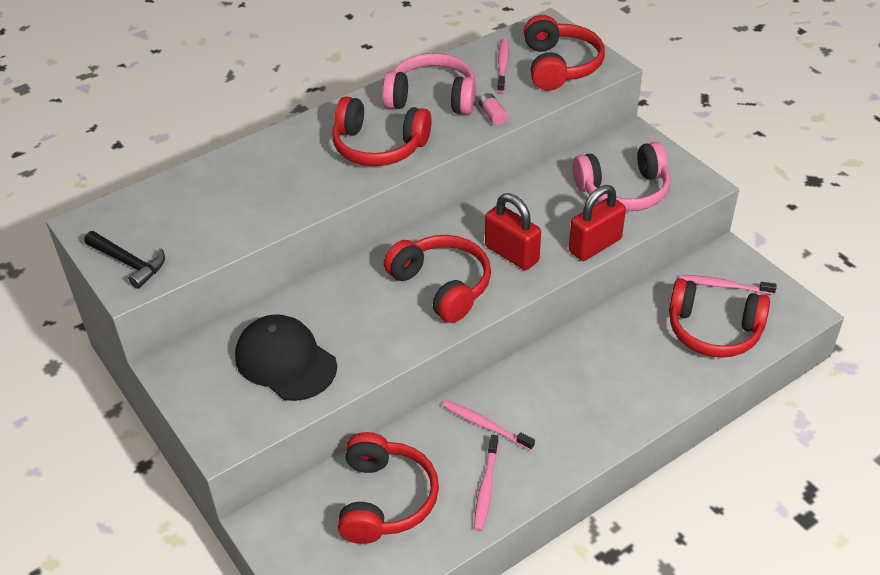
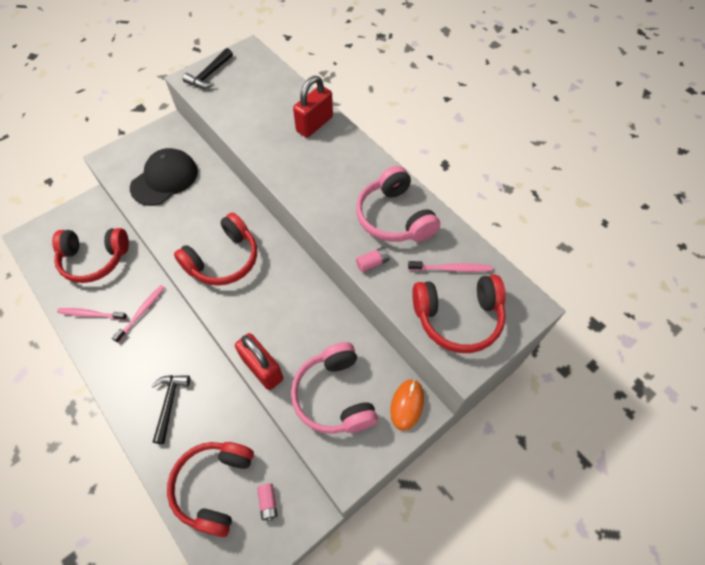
camera: 85 degrees right, 15 degrees up
(379, 146) = (326, 186): red headphones -> none
(432, 98) = (394, 217): pink headphones -> pink headphones turned 150 degrees clockwise
(511, 254) = (255, 305): red padlock -> red padlock (314, 124)
(618, 380) = (169, 403): none -> black hammer
(629, 142) = (407, 405): none -> orange mouse
(724, 286) = (268, 502): pink toothbrush -> pink battery

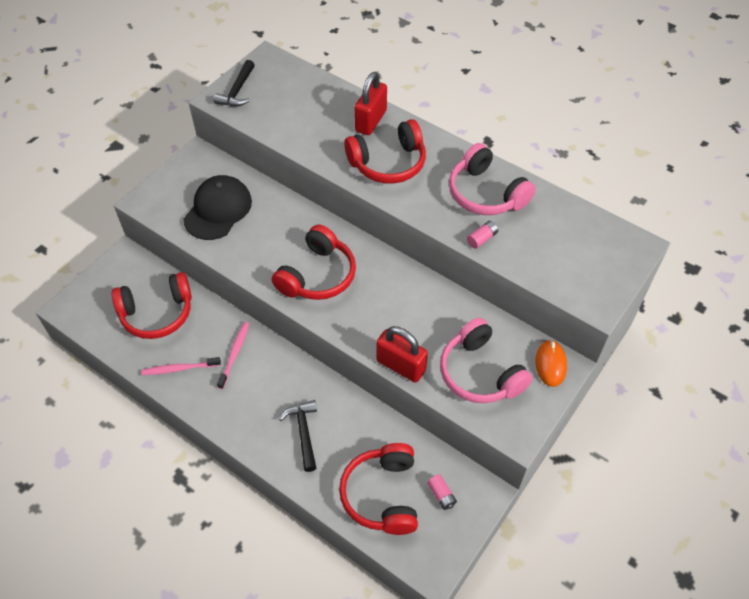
camera: 15 degrees left, 5 degrees down
(451, 269) = (557, 228): pink toothbrush -> none
(458, 318) = (578, 269): red headphones -> red headphones (388, 163)

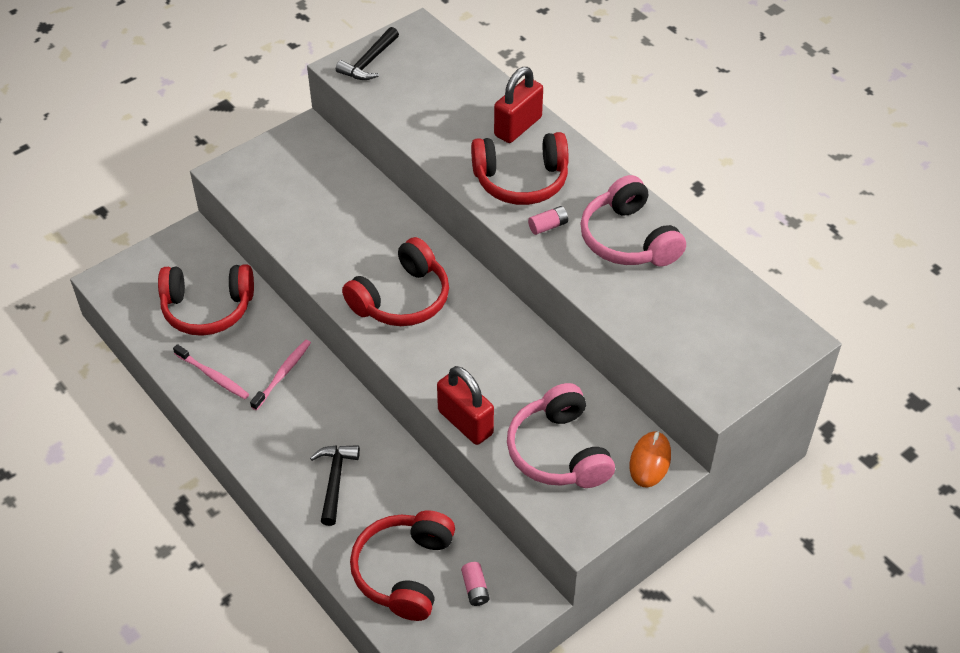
camera: 15 degrees right, 5 degrees down
(179, 369) = (213, 376): pink toothbrush -> pink toothbrush turned 150 degrees counterclockwise
(218, 210) = (309, 199): black cap -> none
(482, 239) = (603, 291): pink battery -> pink battery (548, 226)

